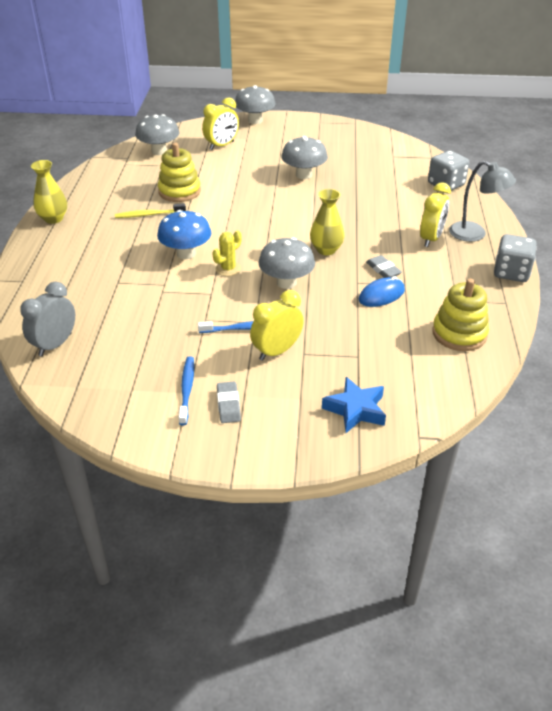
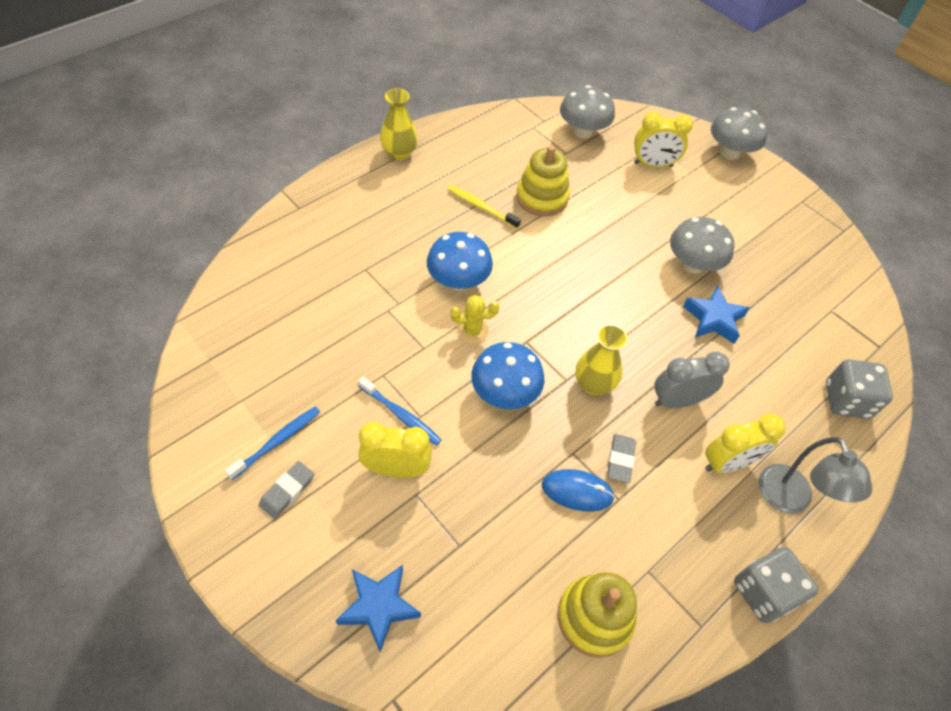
camera: 40 degrees right, 15 degrees up
(55, 344) = (244, 300): grey clock -> grey clock (677, 401)
(286, 282) = (504, 393): grey mushroom -> blue mushroom
(345, 190) = (713, 319): none -> blue star

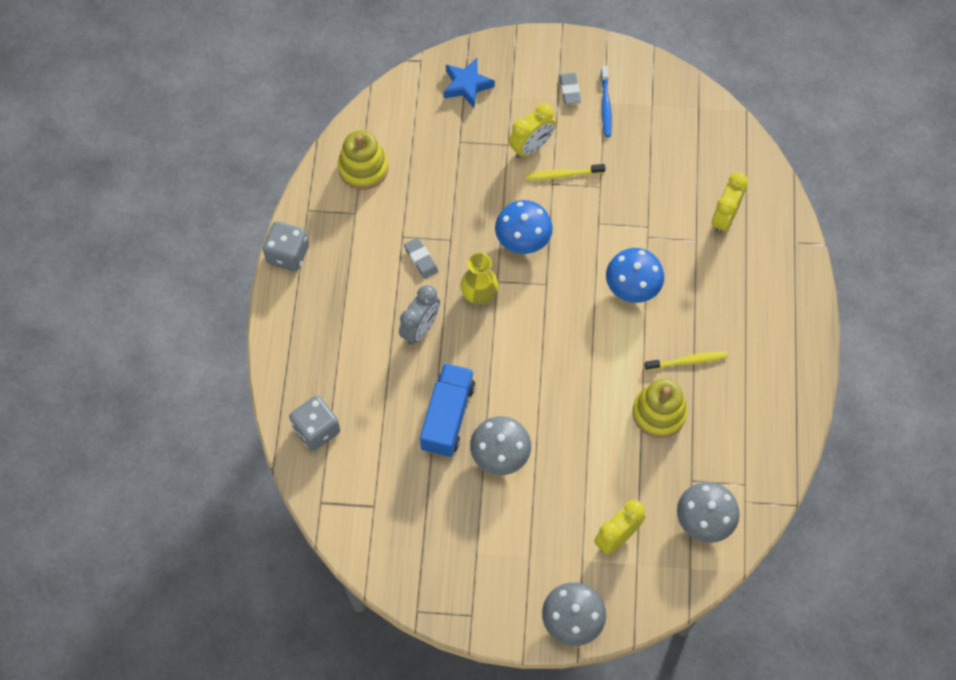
camera: 140 degrees right, 10 degrees up
(399, 153) = (799, 353): yellow vase -> none
(401, 415) = (563, 175): blue toothbrush -> yellow toothbrush
(472, 331) = (584, 261): yellow cactus -> none
(577, 491) = (428, 220): blue mouse -> none
(713, 319) = (447, 417): blue star -> blue truck
(727, 463) = (359, 313): yellow clock -> yellow clock (724, 218)
(789, 500) = (308, 322): grey lamp -> none

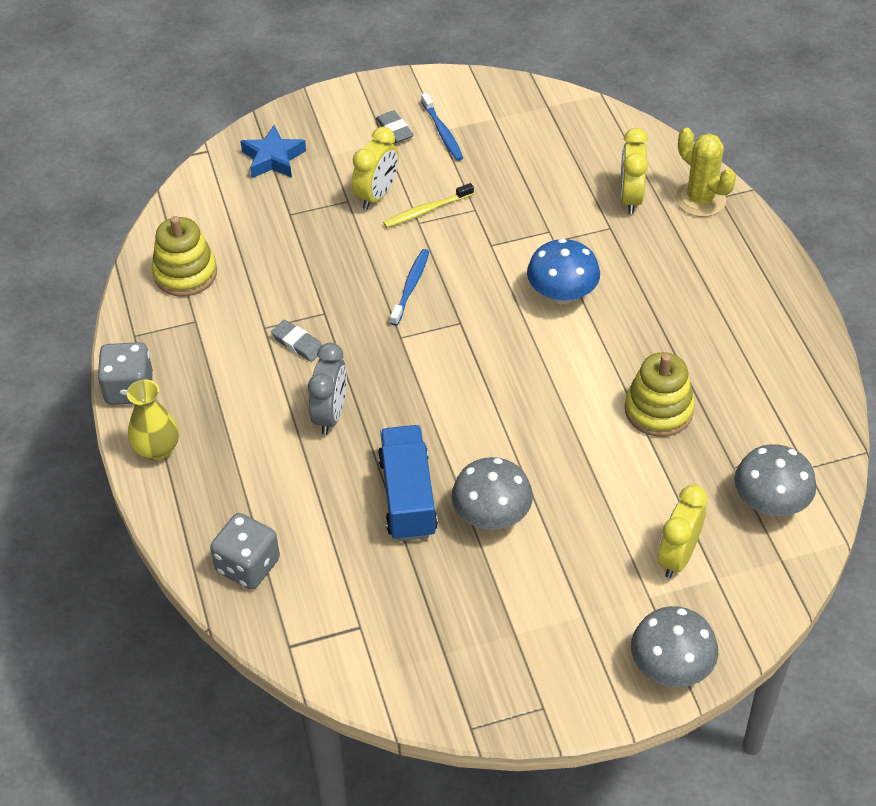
camera: 20 degrees left, 15 degrees down
(479, 293) = (385, 356): yellow vase -> yellow vase (157, 449)
(523, 239) = (411, 286): blue mushroom -> blue toothbrush
(688, 361) = (664, 347): yellow toothbrush -> none
(778, 239) = (700, 199): none -> yellow cactus

